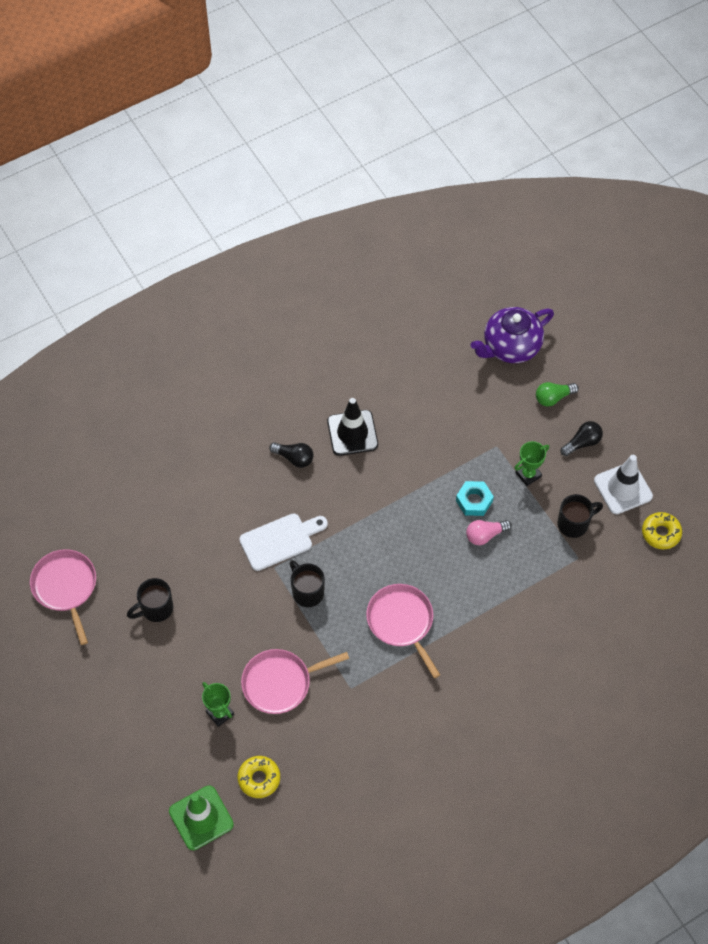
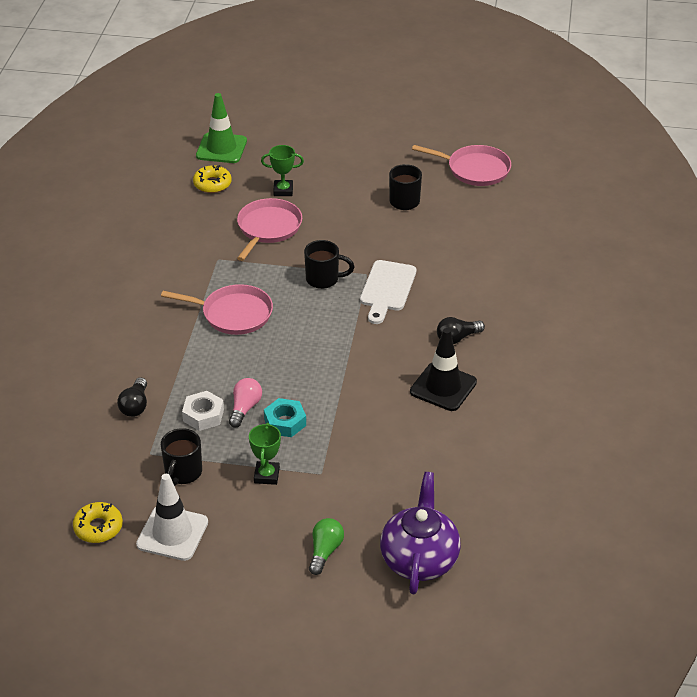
camera: 130 degrees right, 20 degrees down
(515, 555) = (203, 415): none -> white nut
(582, 443) = (252, 538): black light bulb -> black light bulb (135, 406)

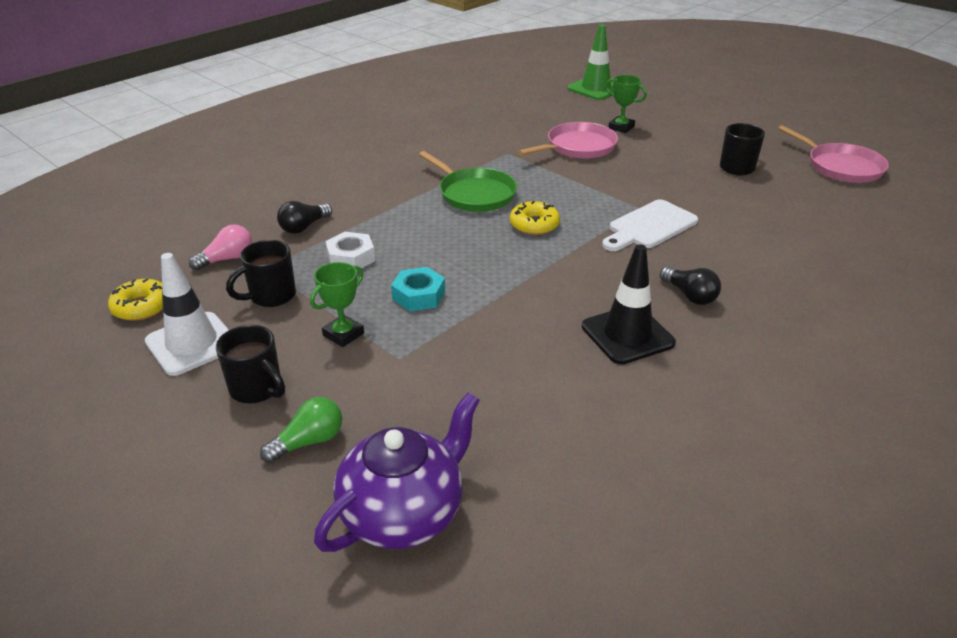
camera: 35 degrees right, 5 degrees down
(212, 184) = (562, 107): yellow donut -> yellow donut (534, 225)
(233, 314) = (474, 194): pink pan -> green pan
(245, 408) = (395, 268): pink light bulb -> pink light bulb (227, 259)
(324, 279) = (591, 198): black mug -> black mug (257, 389)
(457, 338) = (690, 295): black light bulb -> black light bulb turned 135 degrees counterclockwise

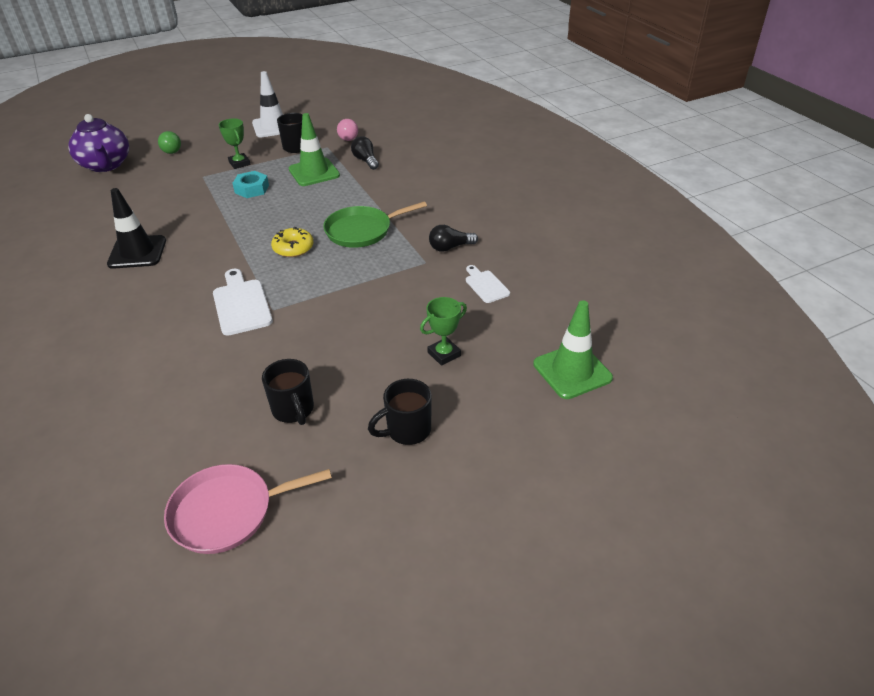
camera: 110 degrees right, 5 degrees up
(142, 307) = (318, 115): yellow donut -> none
(257, 389) = (221, 140): black mug -> black mug (407, 430)
(351, 258) = (314, 172): white nut -> green traffic cone
(522, 125) = (485, 285): none -> white cutting board
(578, 147) = (413, 308): pink pan -> none
(690, 295) = (143, 292): black light bulb -> black light bulb (450, 247)

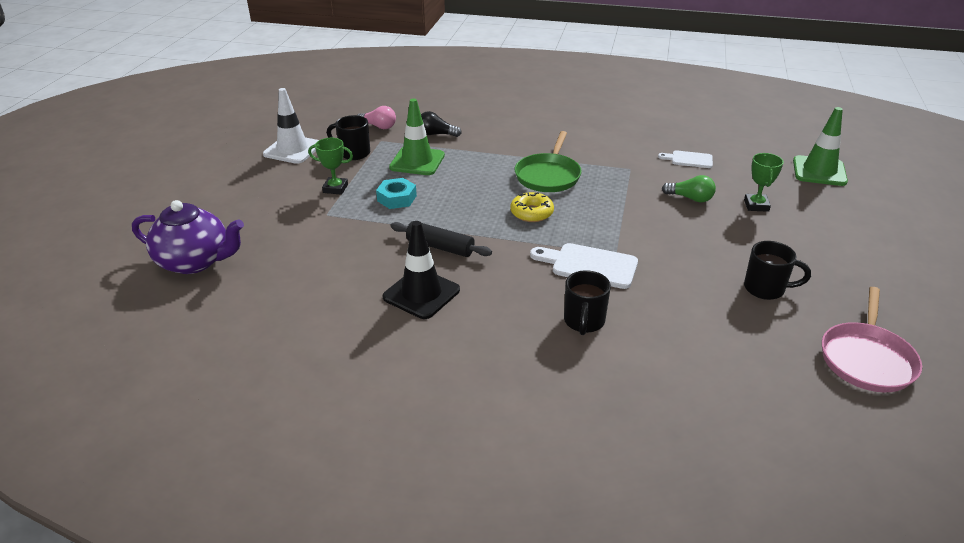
camera: 50 degrees left, 5 degrees down
(172, 149) = (235, 213): green light bulb -> green light bulb (690, 198)
(204, 233) = (440, 247): none -> black rolling pin
(407, 430) = (831, 251): black mug -> black mug (584, 322)
(450, 247) = (622, 152): black light bulb -> none

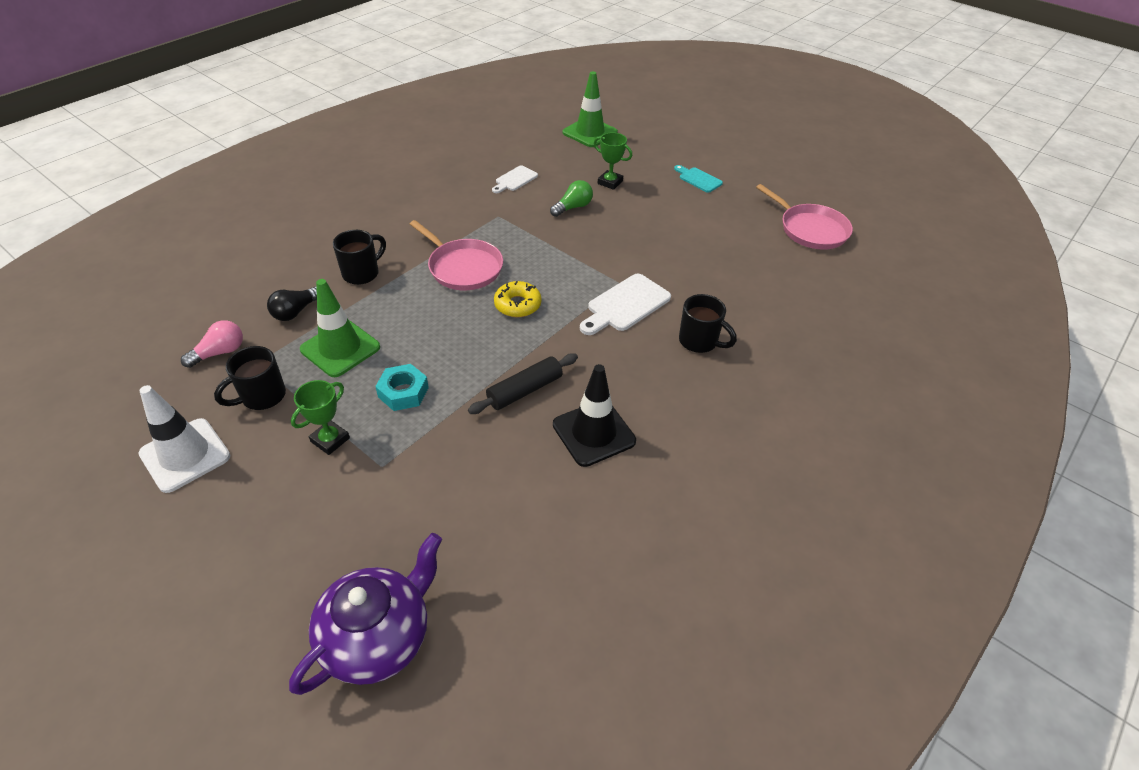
camera: 65 degrees left, 10 degrees up
(548, 175) = (463, 268): green pan -> pink pan
(766, 289) = (715, 231): black mug -> black mug (362, 273)
(842, 255) = (698, 179): none -> turquoise cutting board

